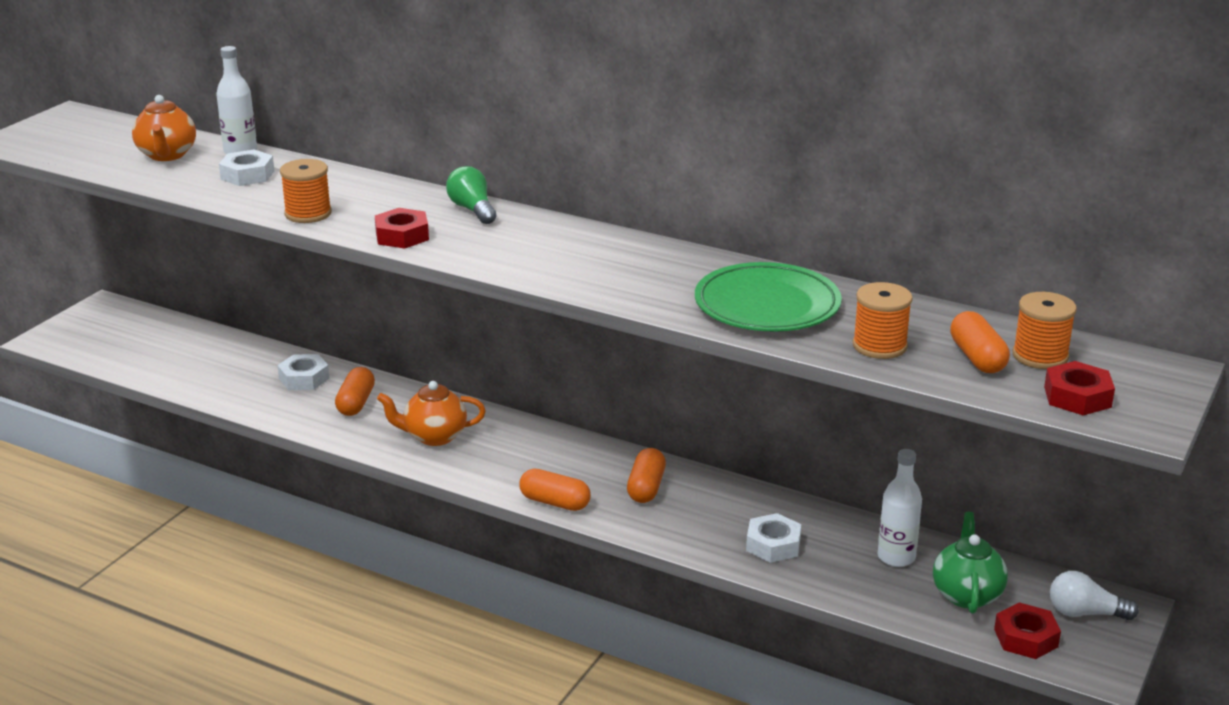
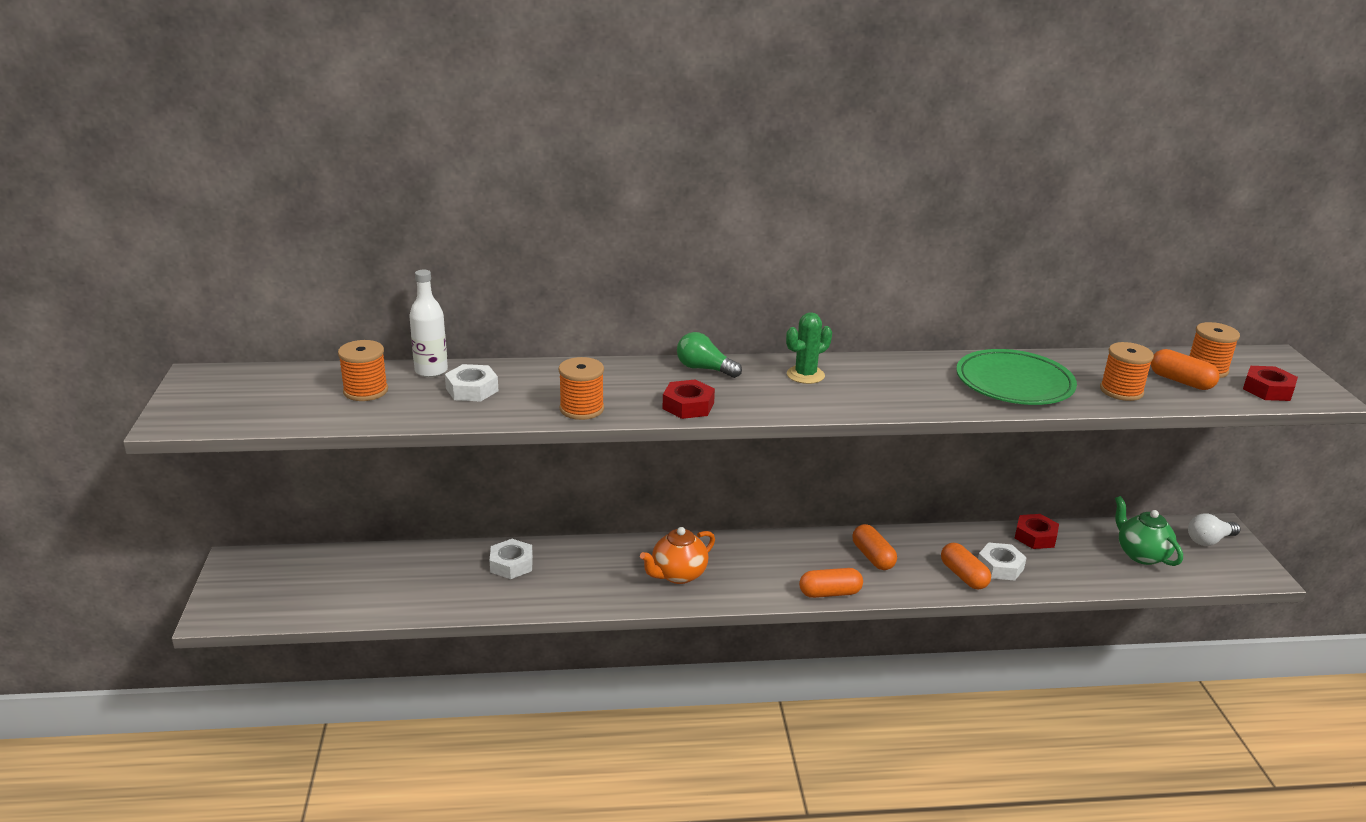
camera: 35 degrees left, 0 degrees up
(167, 155) = (365, 391): orange teapot -> orange spool
(356, 403) = (582, 570): orange capsule -> orange capsule (963, 576)
(559, 240) = (805, 375): none -> green cactus
(896, 557) = (1075, 545): white bottle -> none
(1025, 638) = (1205, 570): red nut -> red nut (1035, 536)

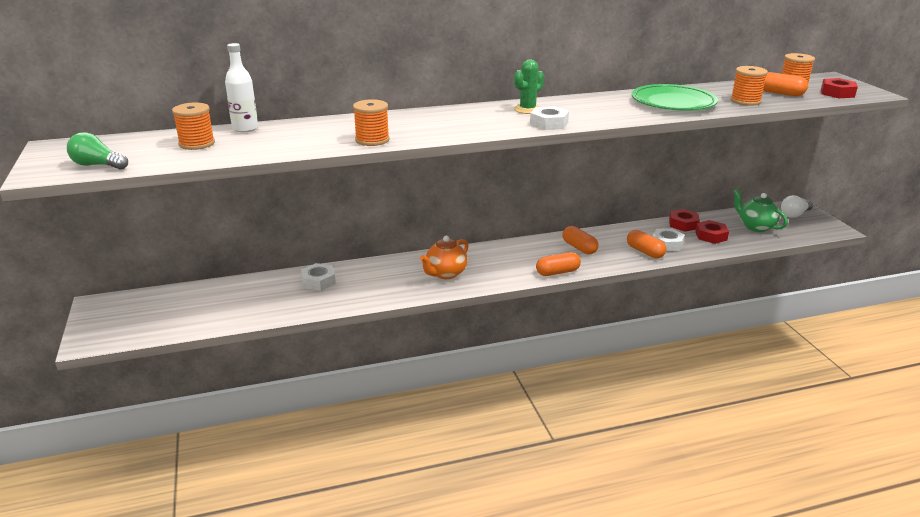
camera: 10 degrees left, 0 degrees up
(472, 389) = (282, 136): white nut -> white nut (549, 123)
(688, 406) = (451, 132): red nut -> red nut (711, 236)
(704, 369) = (453, 112): green light bulb -> green light bulb (97, 165)

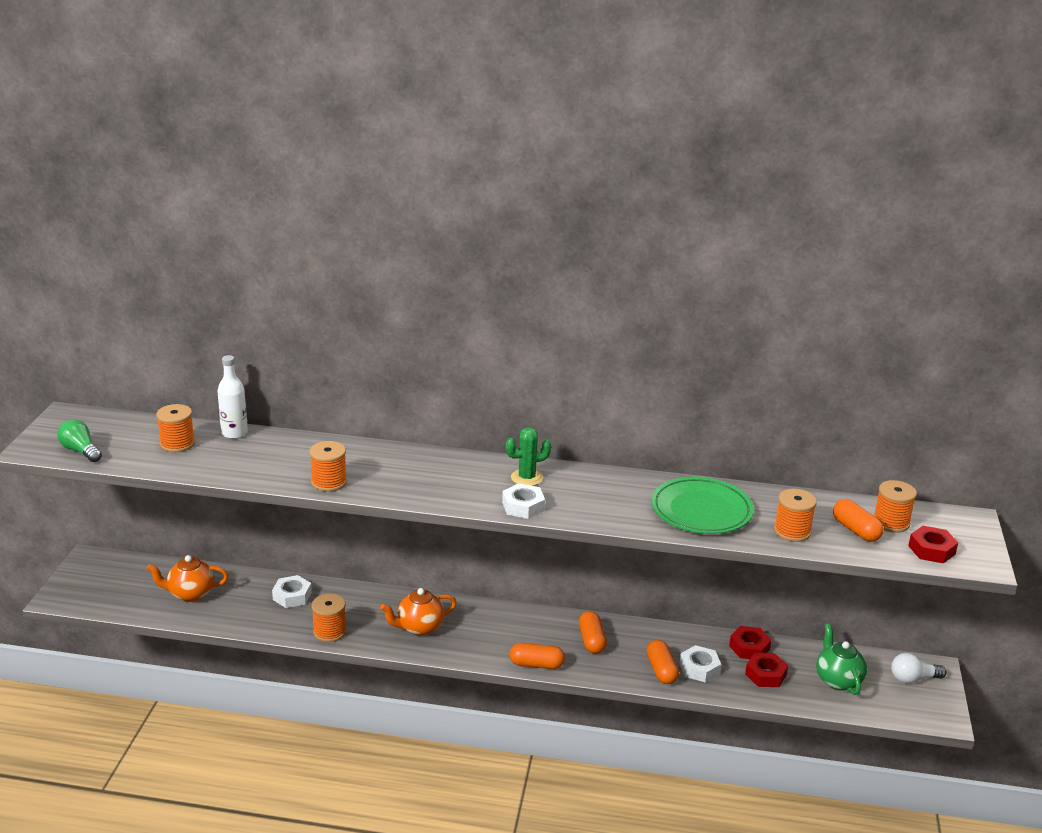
camera: 25 degrees right, 0 degrees up
(223, 303) = (190, 594): none -> orange teapot
(375, 296) = (329, 632): none -> orange spool

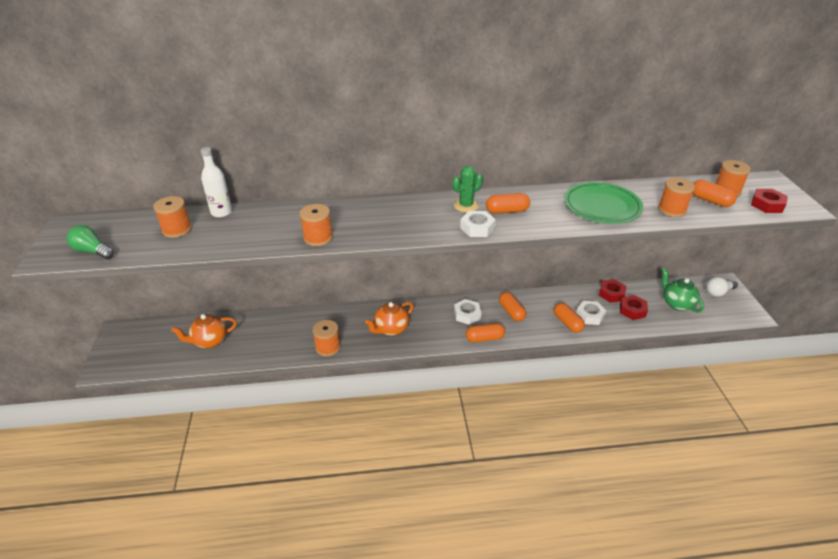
camera: 15 degrees left, 10 degrees up
(292, 596) = (288, 326): white nut -> white nut (467, 314)
(574, 493) = (507, 211): none -> orange capsule

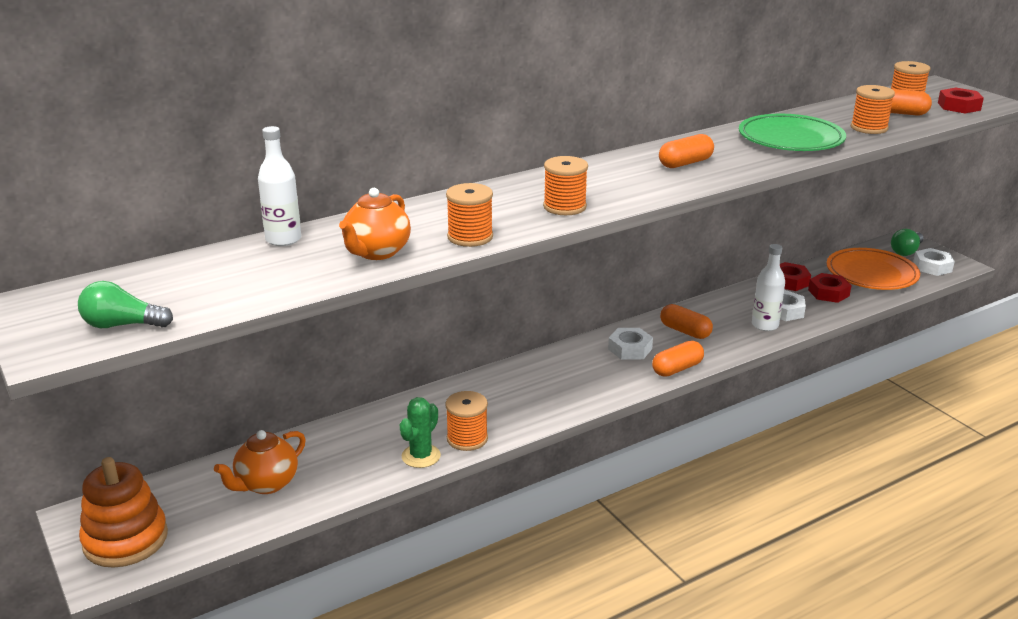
camera: 25 degrees left, 10 degrees down
(126, 352) = (125, 539): none -> orange stacking toy
(177, 229) = (236, 272): orange spool -> orange spool (564, 207)
(391, 329) = (540, 393): orange teapot -> orange teapot (376, 252)
(466, 206) = (628, 168): green cactus -> green cactus (421, 456)
(477, 228) = (669, 186): white nut -> white nut (932, 267)
(567, 323) = (765, 325): orange capsule -> white bottle
(676, 304) = (871, 274): green teapot -> orange plate
(718, 292) = (906, 251): white light bulb -> green light bulb

